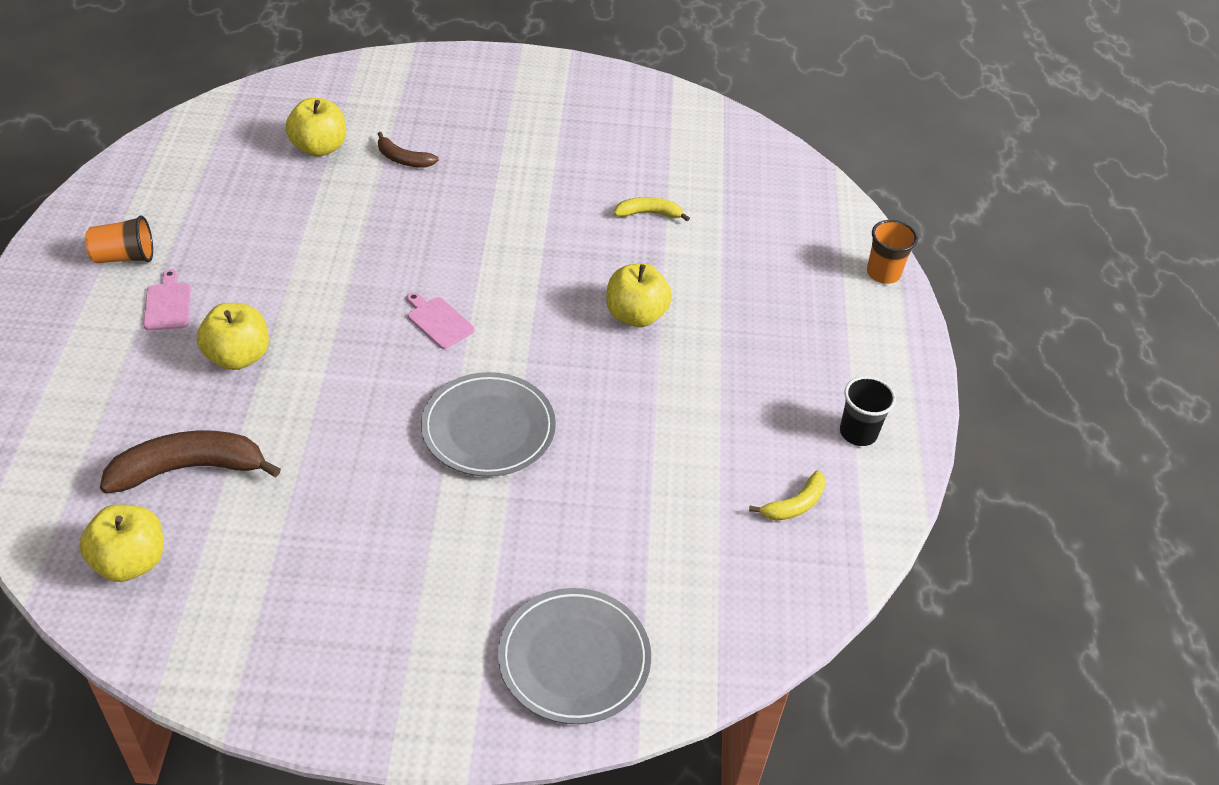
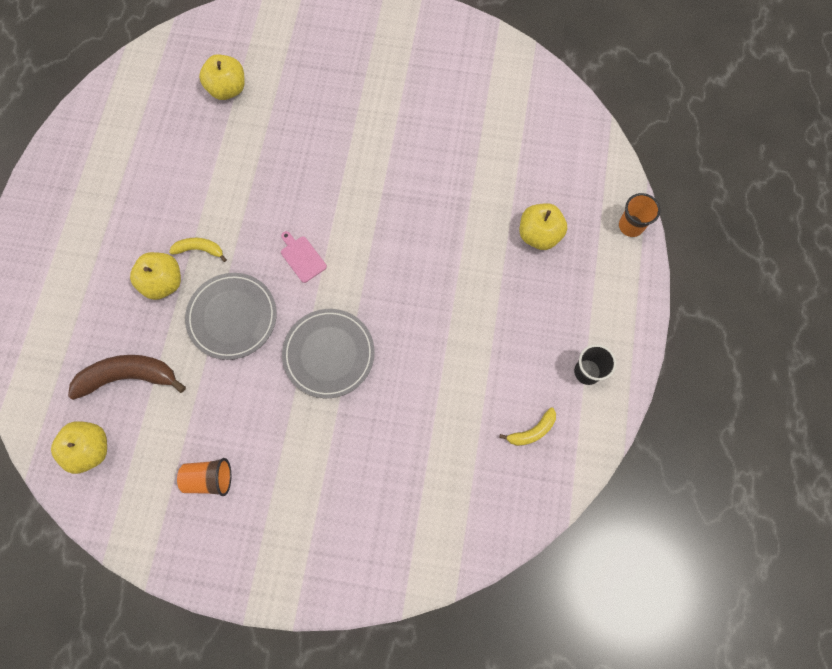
camera: 10 degrees right, 25 degrees up
(124, 257) = (88, 189): orange cup -> orange cup (209, 479)
(167, 304) = (117, 234): pink cutting board -> none
(403, 159) = (287, 102): brown banana -> none
(574, 659) = (368, 545): grey plate -> grey plate (232, 317)
(635, 315) = (442, 258): yellow apple -> yellow apple (539, 235)
(649, 213) = (463, 161): yellow banana -> yellow banana (200, 249)

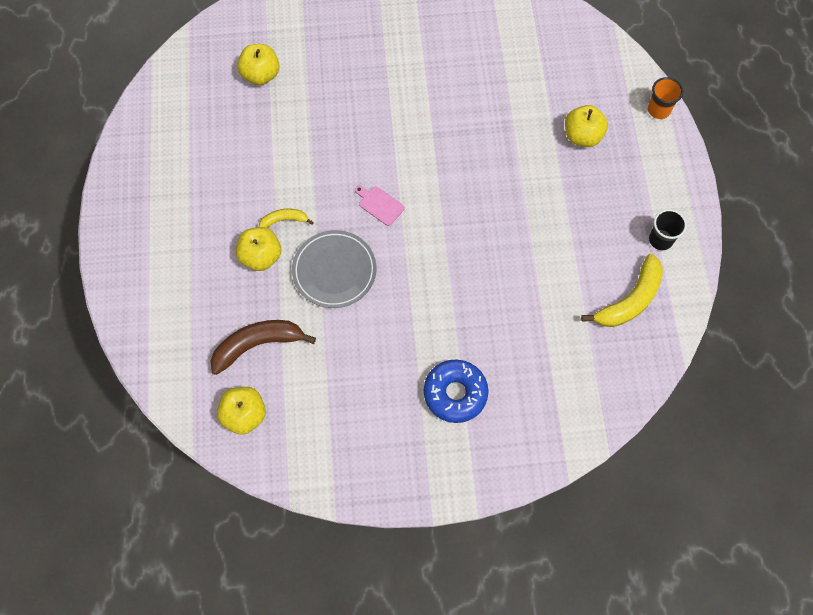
camera: 15 degrees left, 5 degrees down
(209, 479) = (361, 412): orange cup -> none
(313, 485) = (455, 393): none -> blue donut
(329, 354) = (432, 281): grey plate -> none
(532, 431) = (629, 300): yellow banana -> yellow banana, size x1.85

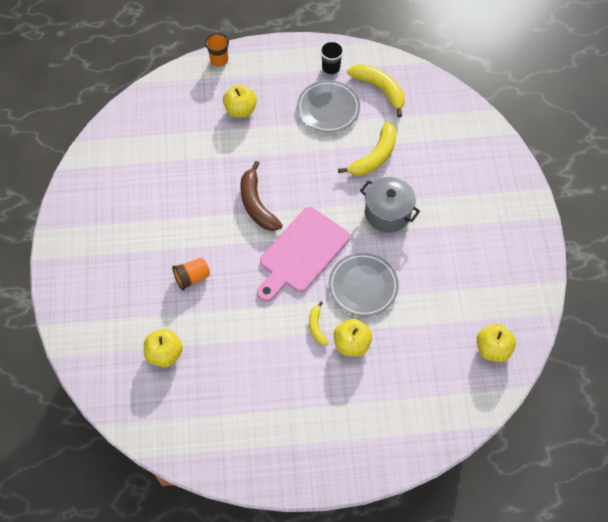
camera: 90 degrees left, 5 degrees down
(258, 345) = (431, 342): brown banana -> brown banana (256, 204)
(350, 95) = (192, 277): none -> orange cup
(379, 205) = (301, 253): pink cutting board -> pink cutting board, size x2.47
(436, 302) = (387, 213): none -> grey pot
(455, 393) = (461, 201): blue donut -> none
(520, 289) = (374, 157): none -> yellow banana
(593, 236) = (328, 108): none -> grey plate

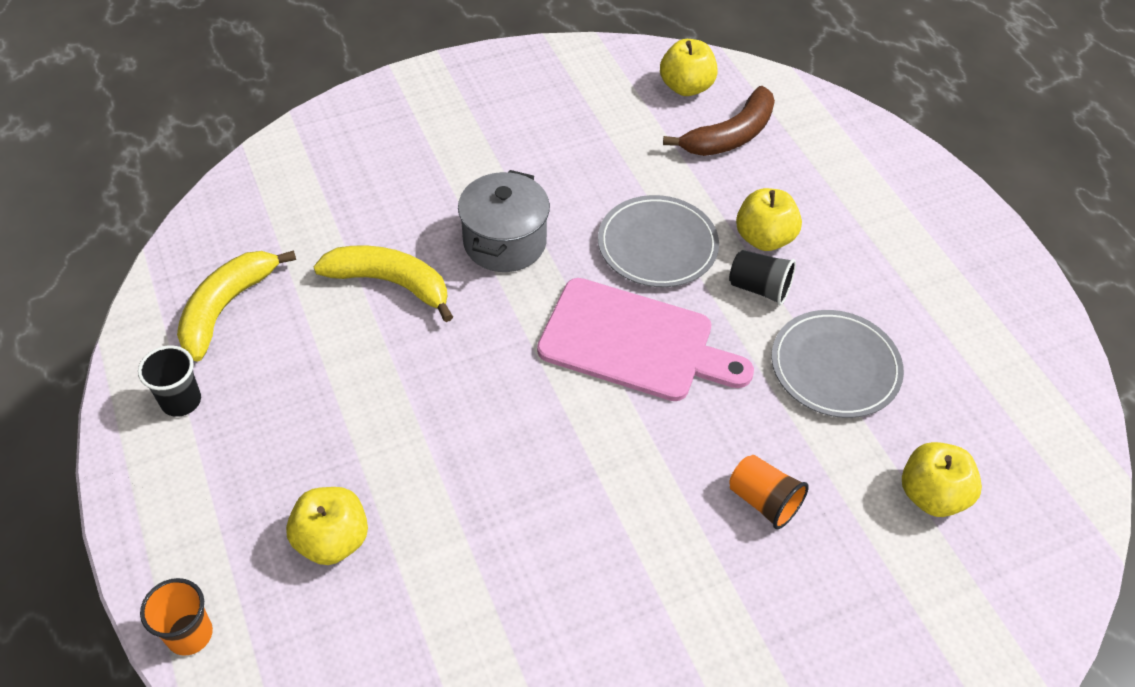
camera: 110 degrees left, 10 degrees down
(256, 204) = (560, 440): brown banana -> brown banana (730, 136)
(316, 326) = (759, 288): yellow banana -> black cup
(328, 108) = (292, 380): grey plate -> grey plate (835, 367)

